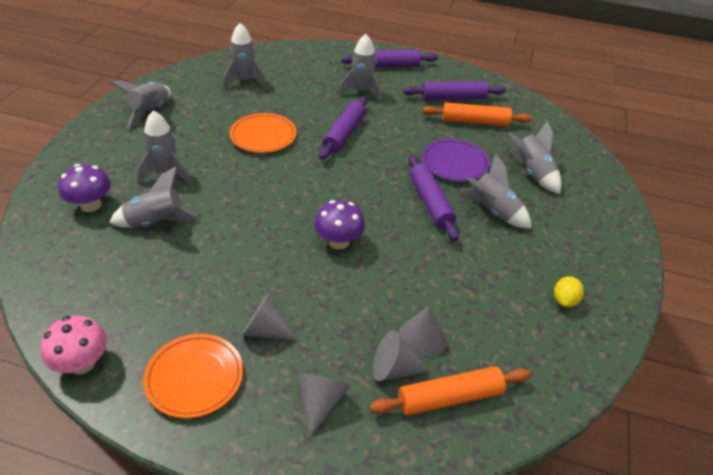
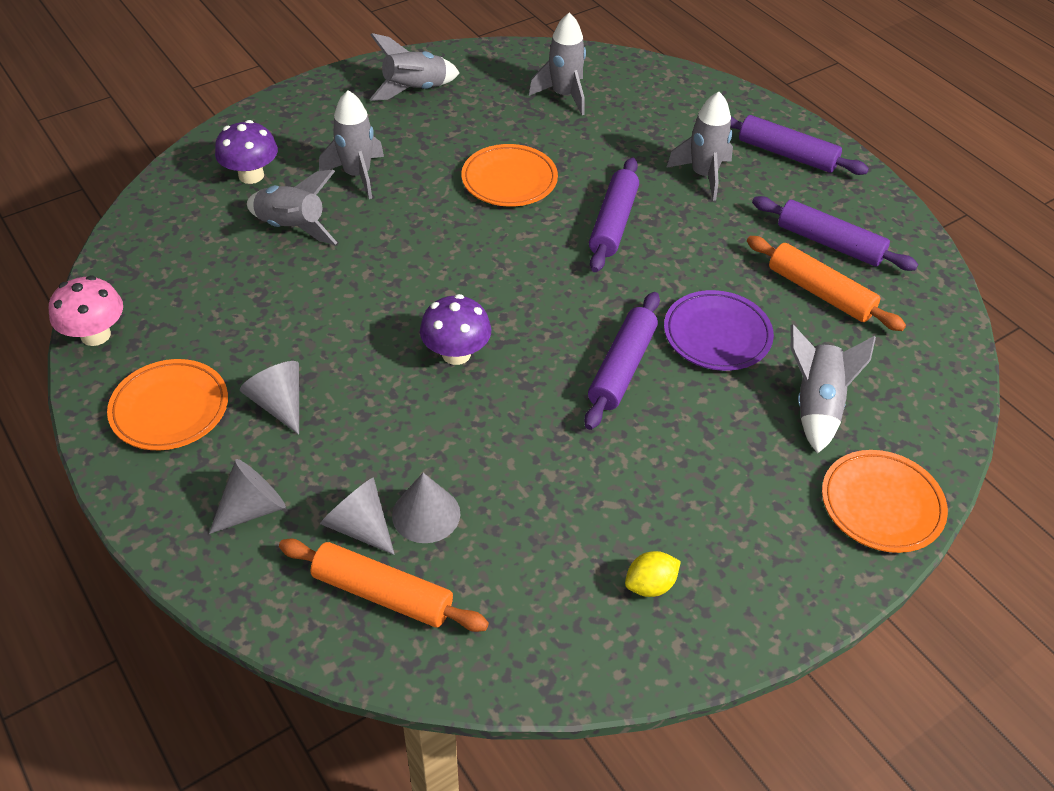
camera: 40 degrees right, 5 degrees up
(344, 133) = (613, 223): purple rolling pin -> purple rolling pin turned 45 degrees counterclockwise
(493, 211) = (693, 424): grey rocket -> none
(606, 202) = (881, 505): none -> orange plate

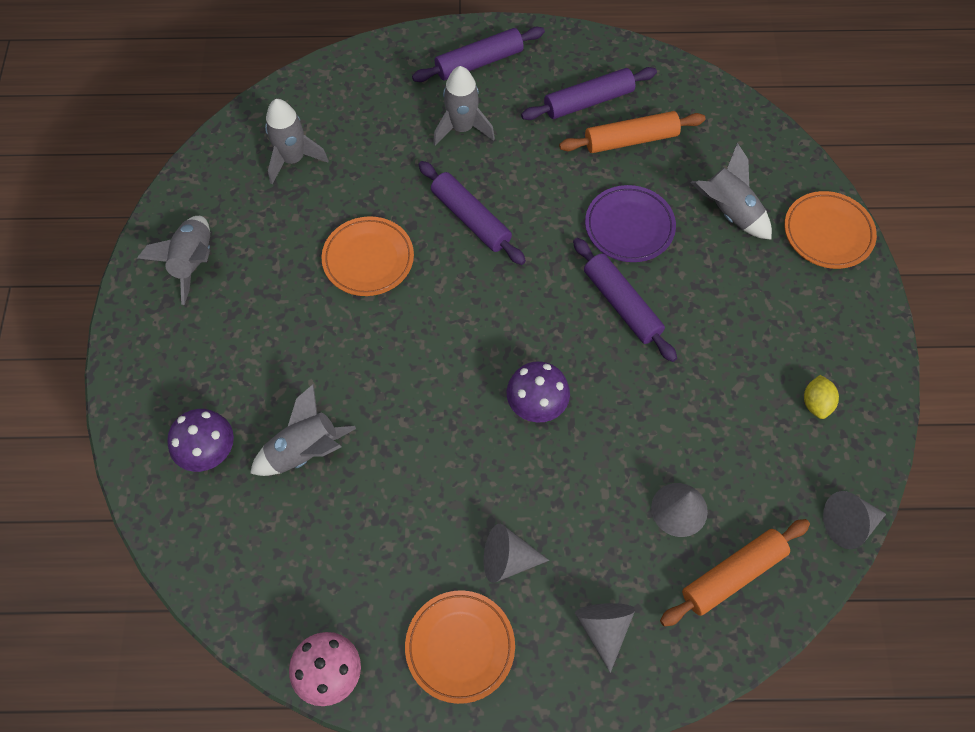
camera: 55 degrees left, 15 degrees up
(357, 175) = (275, 367): grey rocket -> none
(359, 526) = (664, 560): grey cone -> grey cone (848, 524)

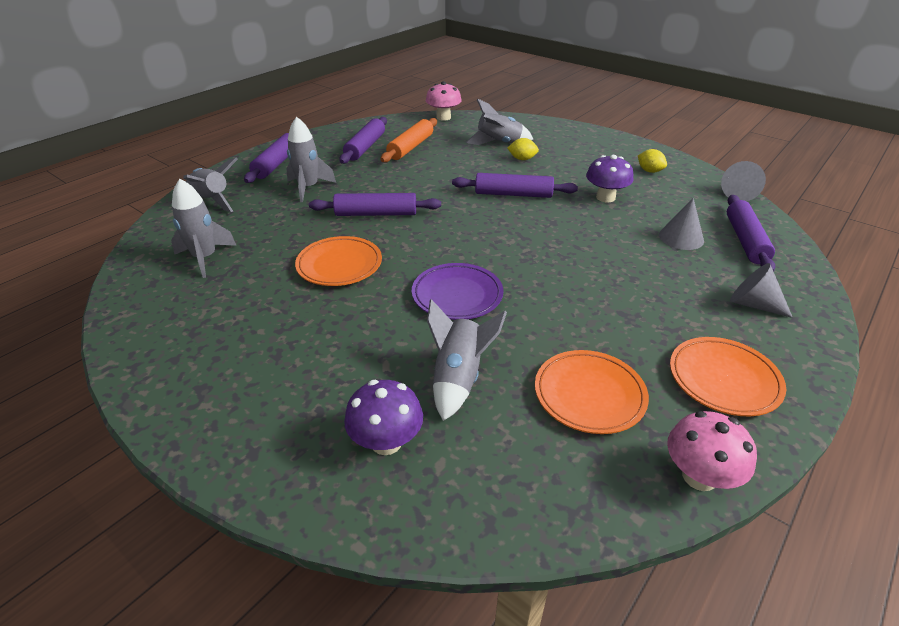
camera: 50 degrees left, 25 degrees down
(193, 262) = (196, 352): grey rocket -> grey rocket (212, 201)
(507, 559) = (661, 320): grey cone -> none
(536, 405) = (548, 252): purple mushroom -> purple mushroom (605, 197)
(629, 227) = (465, 170): purple plate -> purple plate (457, 295)
(712, 260) = (522, 159): none -> yellow lemon
(733, 575) = (745, 240): orange rolling pin -> purple rolling pin
(739, 111) = (443, 117): none -> pink mushroom
(828, 233) = (548, 128): orange plate -> orange plate (589, 395)

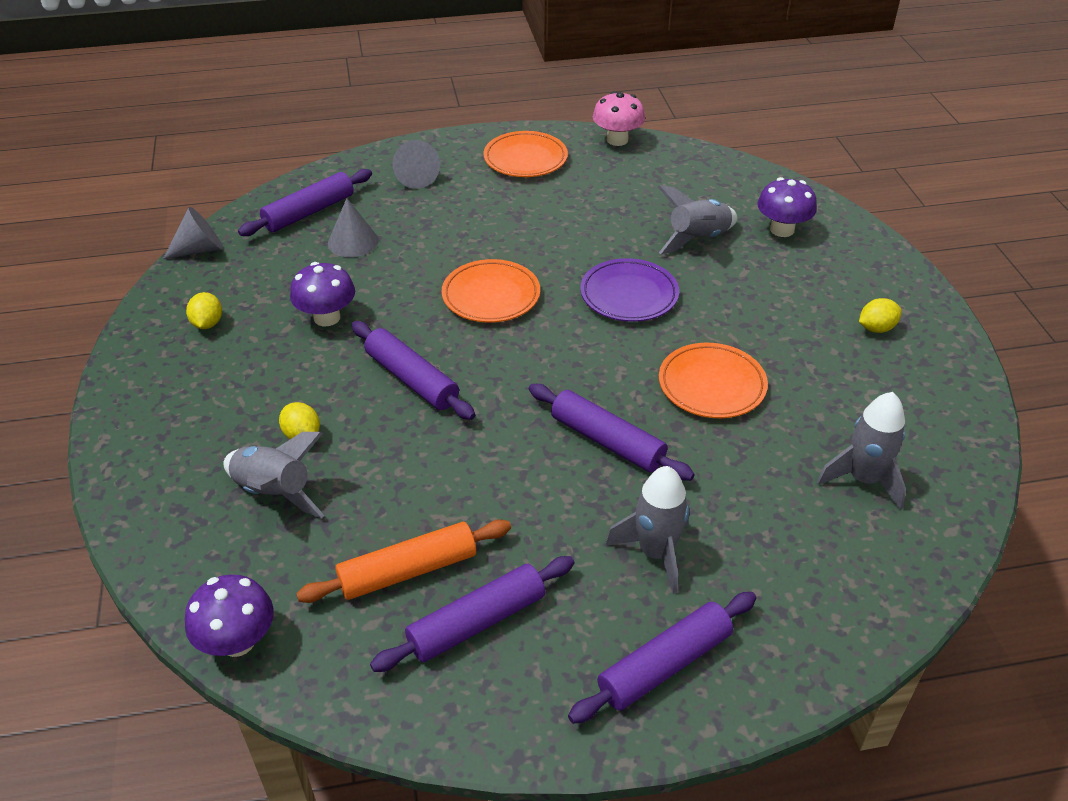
camera: 140 degrees left, 5 degrees up
(212, 201) = (819, 608): grey rocket -> none
(229, 369) = (876, 328): none -> yellow lemon
(443, 117) = (237, 641): pink mushroom -> purple mushroom
(589, 395) = (621, 191): orange plate -> orange plate (491, 296)

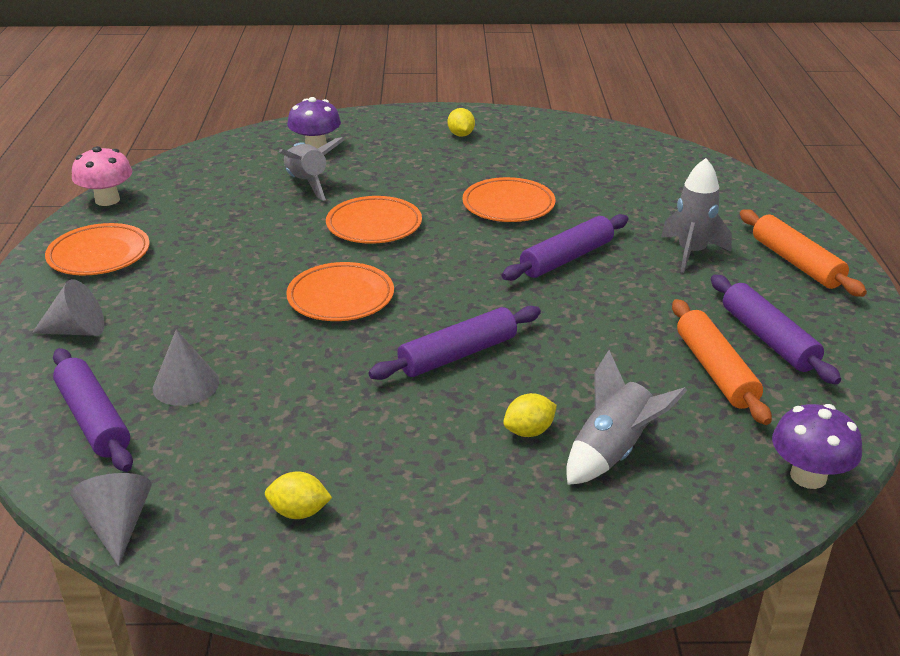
camera: 80 degrees left, 10 degrees down
(327, 317) = (330, 409): purple mushroom -> none
(629, 295) = (374, 225): purple plate -> orange plate
(664, 665) = (796, 263): purple rolling pin -> orange rolling pin
(863, 479) = (621, 167): grey rocket -> none

